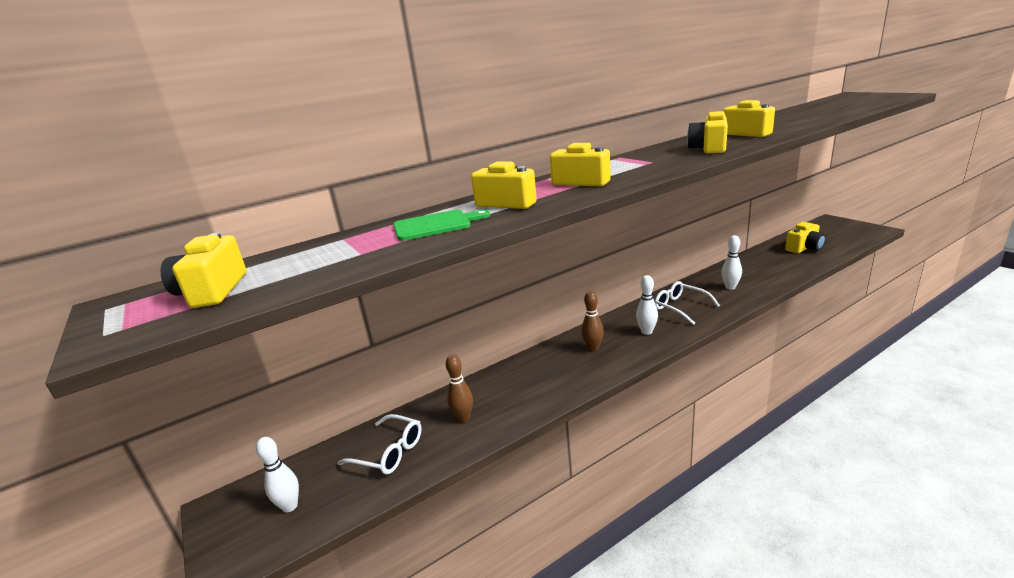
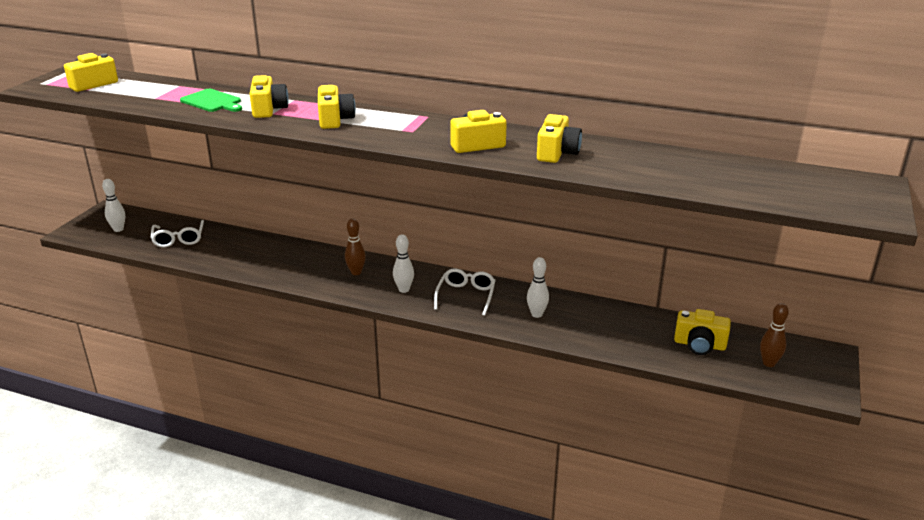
camera: 50 degrees right, 5 degrees up
(463, 418) = (228, 250): brown bowling pin -> brown bowling pin (769, 363)

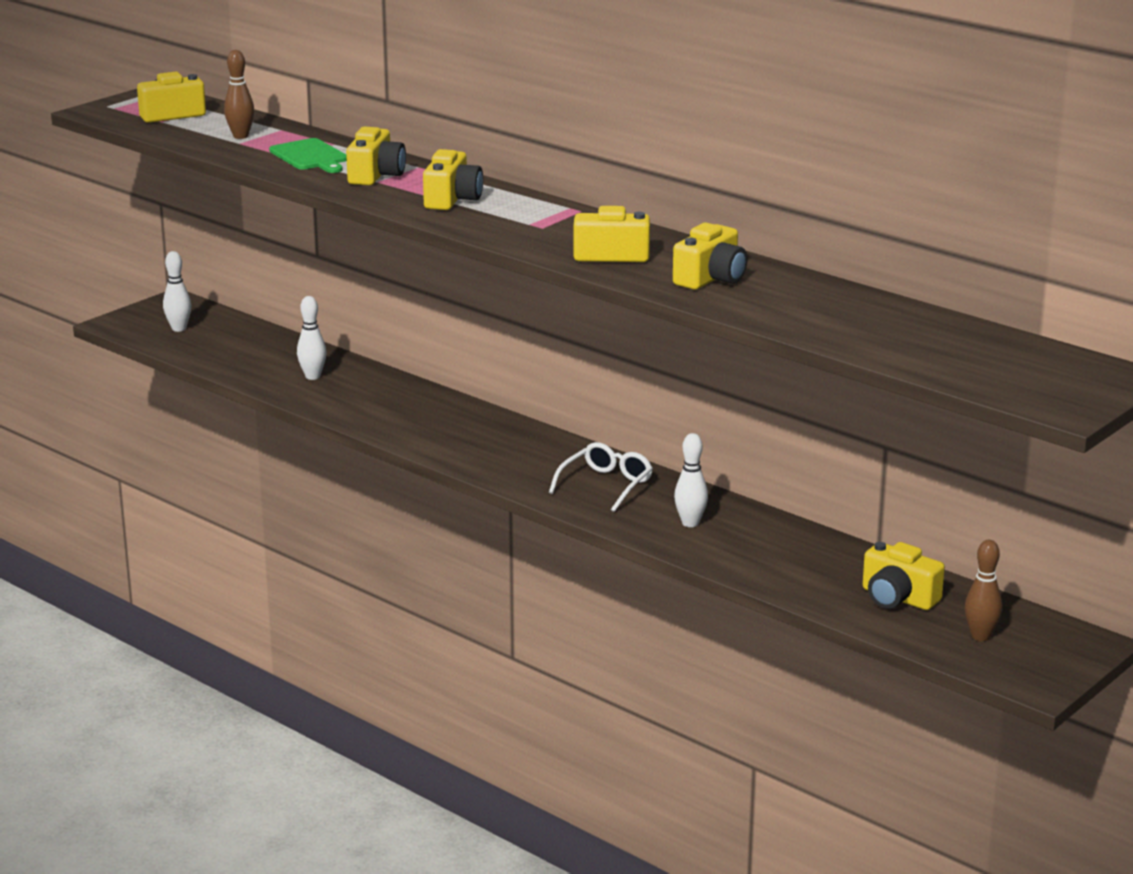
camera: 20 degrees right, 5 degrees down
(179, 239) = (253, 353): white glasses -> none
(356, 272) = (471, 432): brown bowling pin -> brown bowling pin (240, 136)
(404, 290) = (523, 463): white bowling pin -> white bowling pin (312, 376)

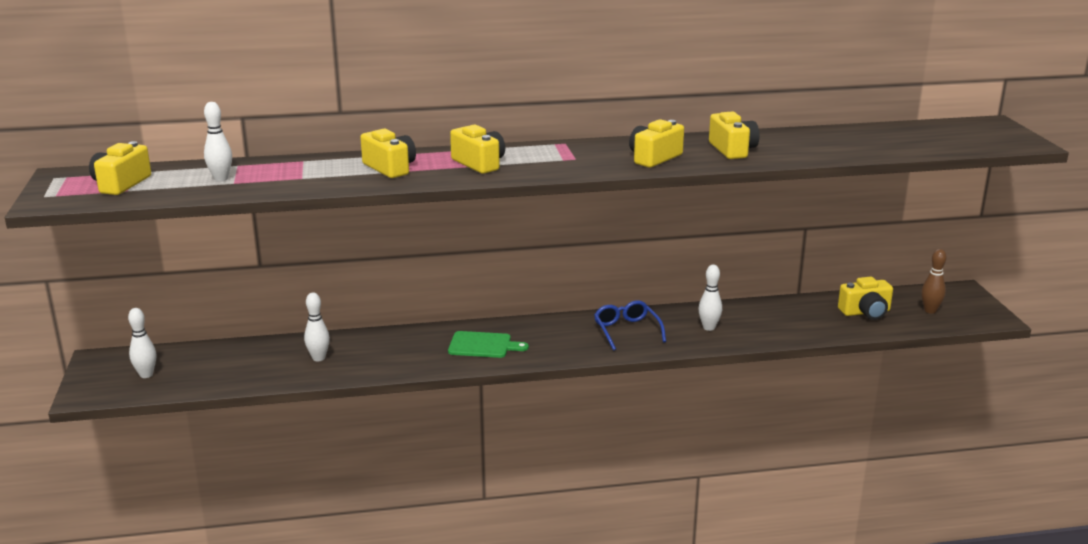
camera: 50 degrees left, 0 degrees up
(240, 136) = (221, 179): brown bowling pin -> white bowling pin
(310, 156) = (311, 173): green cutting board -> green cutting board (483, 345)
(606, 485) = (626, 330): white glasses -> blue glasses

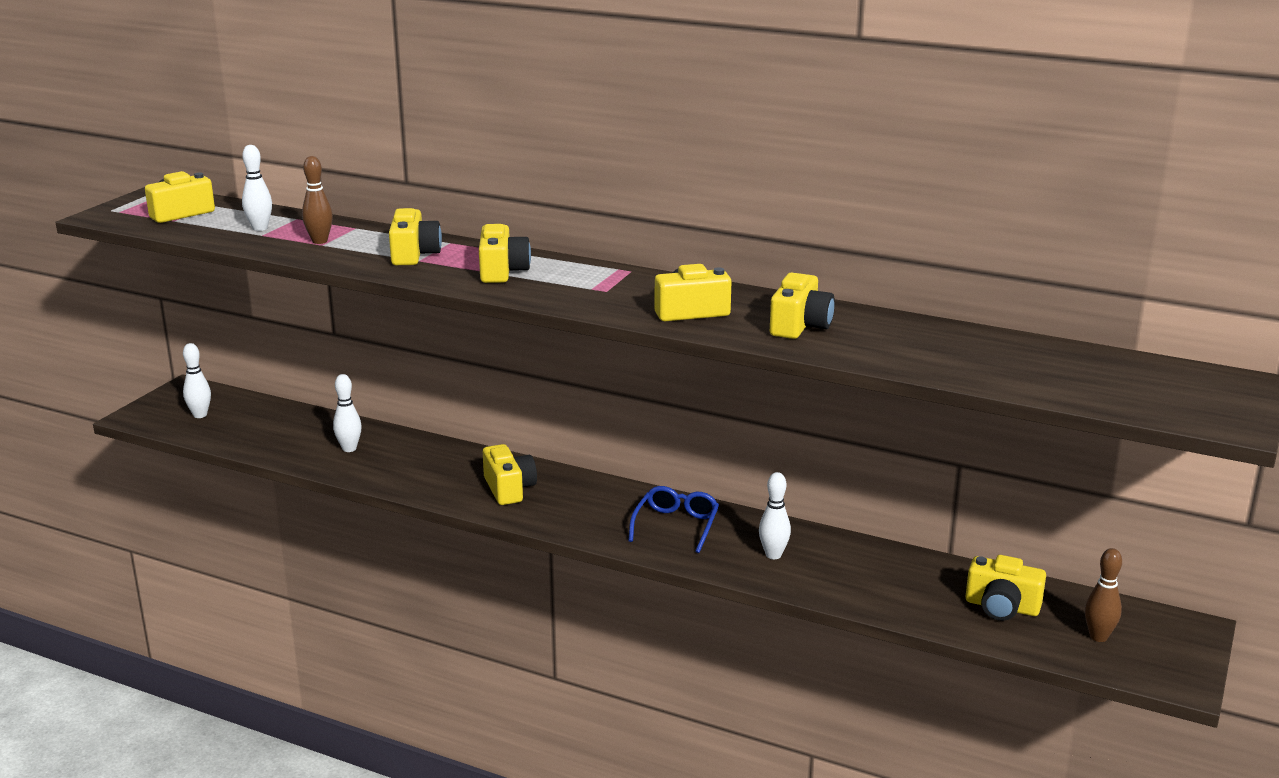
camera: 35 degrees right, 0 degrees up
(294, 176) = (319, 241): none -> brown bowling pin
(483, 345) = (509, 489): green cutting board -> yellow camera

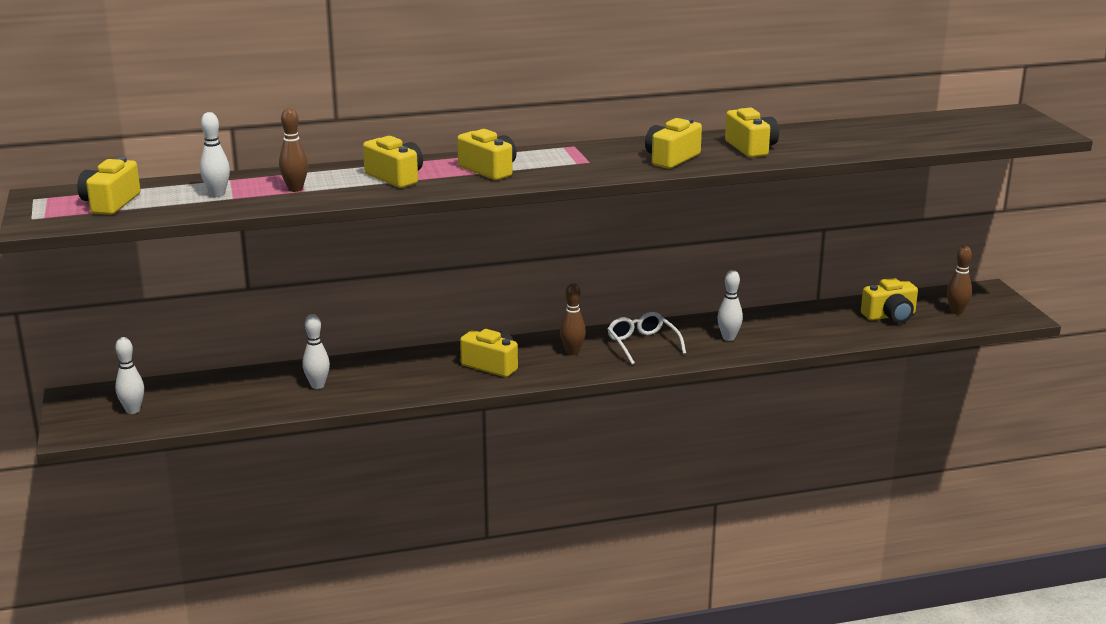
camera: 40 degrees left, 0 degrees up
(599, 506) = (572, 352): none -> brown bowling pin
(676, 525) = (642, 344): blue glasses -> white glasses

